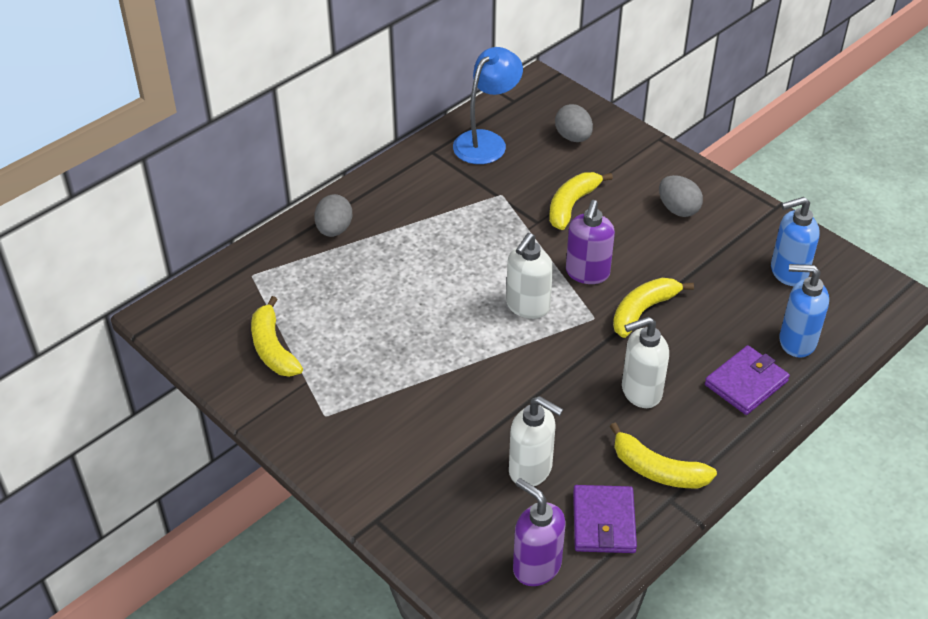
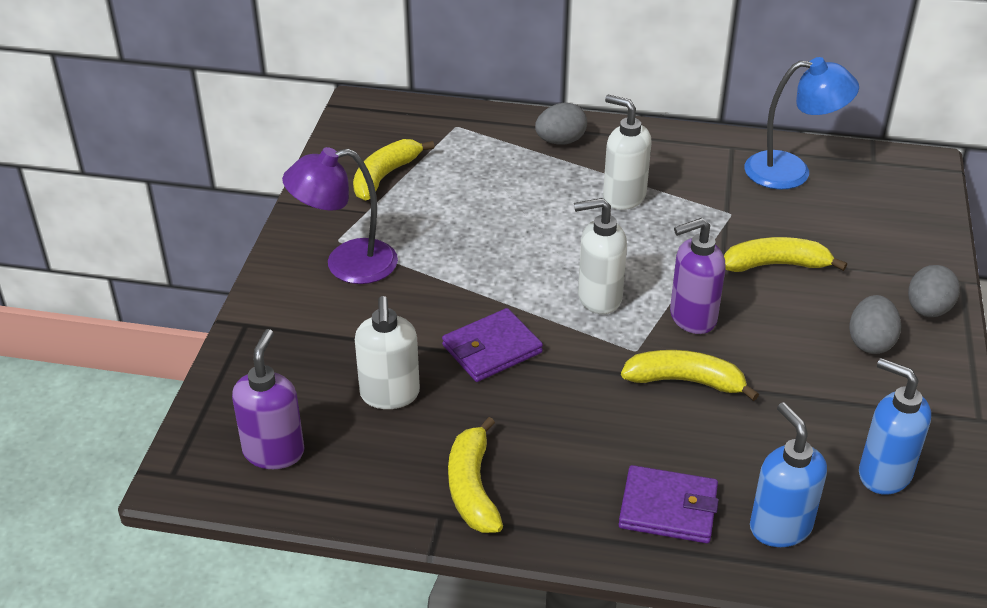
camera: 55 degrees right, 5 degrees down
(361, 424) = (346, 265): none -> purple lamp
(573, 137) = (876, 222): grey egg -> grey egg (927, 310)
(604, 522) = (368, 476): purple wallet -> purple wallet (492, 349)
(640, 392) = (568, 428): white soap dispenser -> white soap dispenser (623, 197)

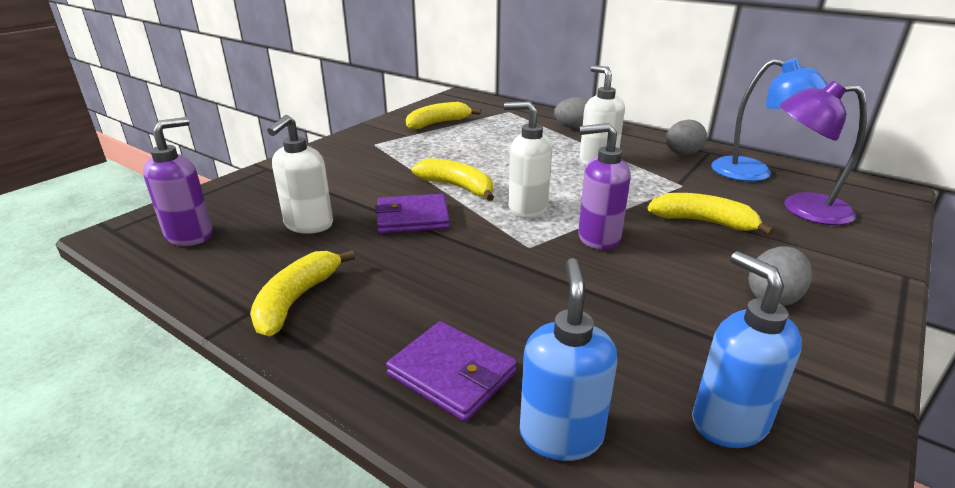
camera: 25 degrees right, 10 degrees down
(346, 265) = (365, 155): purple lamp -> purple lamp (802, 209)
(685, 381) = (556, 278): yellow banana -> yellow banana (457, 187)
(927, 310) = (854, 288): grey egg -> grey egg (682, 154)

